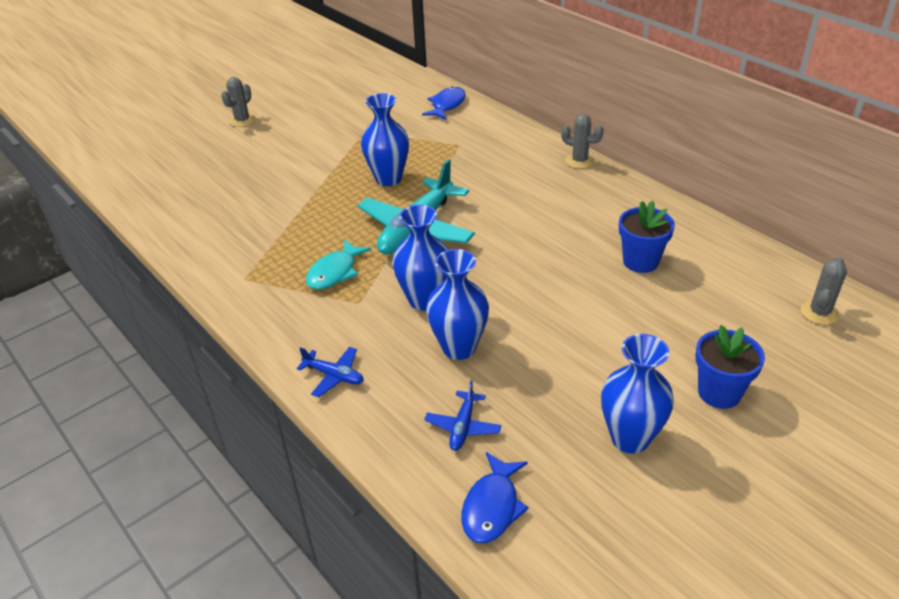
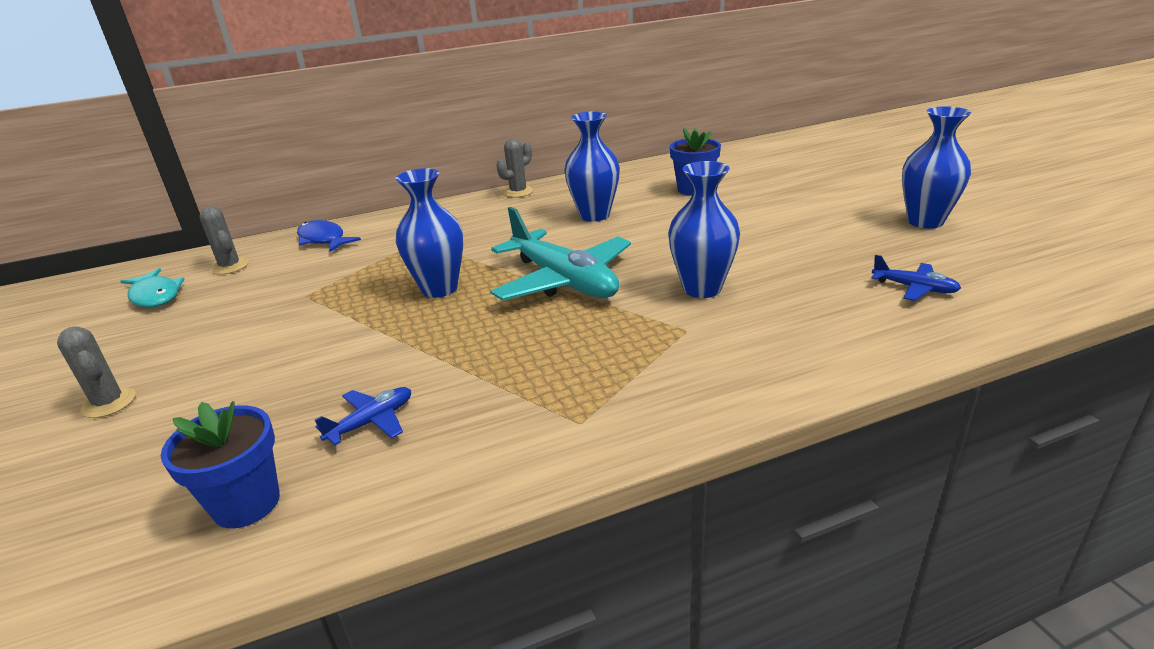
camera: 70 degrees left, 10 degrees down
(334, 376) = (825, 358): blue plane -> blue plane (372, 422)
(335, 272) = (614, 342): turquoise fish -> turquoise fish (155, 296)
(459, 347) = (791, 278): blue vase -> blue vase (594, 215)
(492, 506) = (1024, 286): blue fish -> none
(719, 393) = (870, 187): blue flower pot -> blue flower pot (246, 504)
(819, 313) = (785, 149): grey cactus -> grey cactus (230, 266)

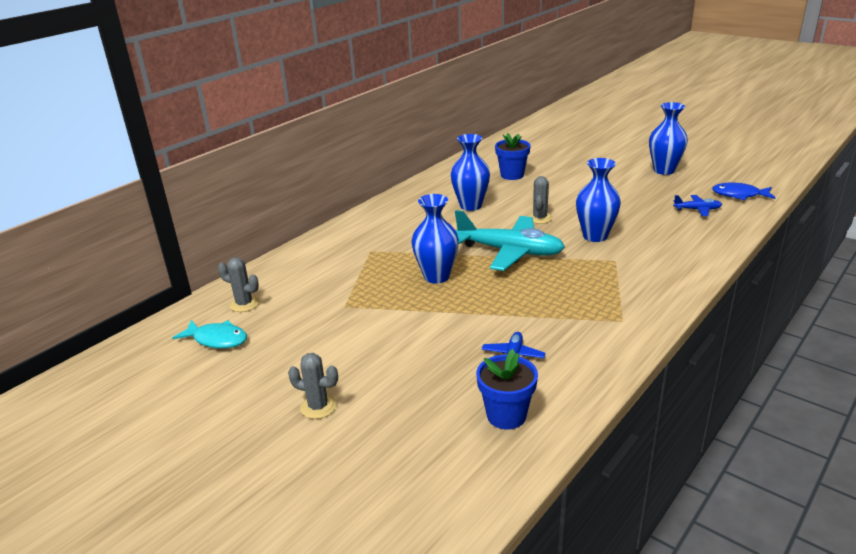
camera: 30 degrees left, 0 degrees up
(323, 239) = (290, 267): blue fish -> blue fish (739, 195)
(518, 192) = (391, 200): grey cactus -> grey cactus (540, 218)

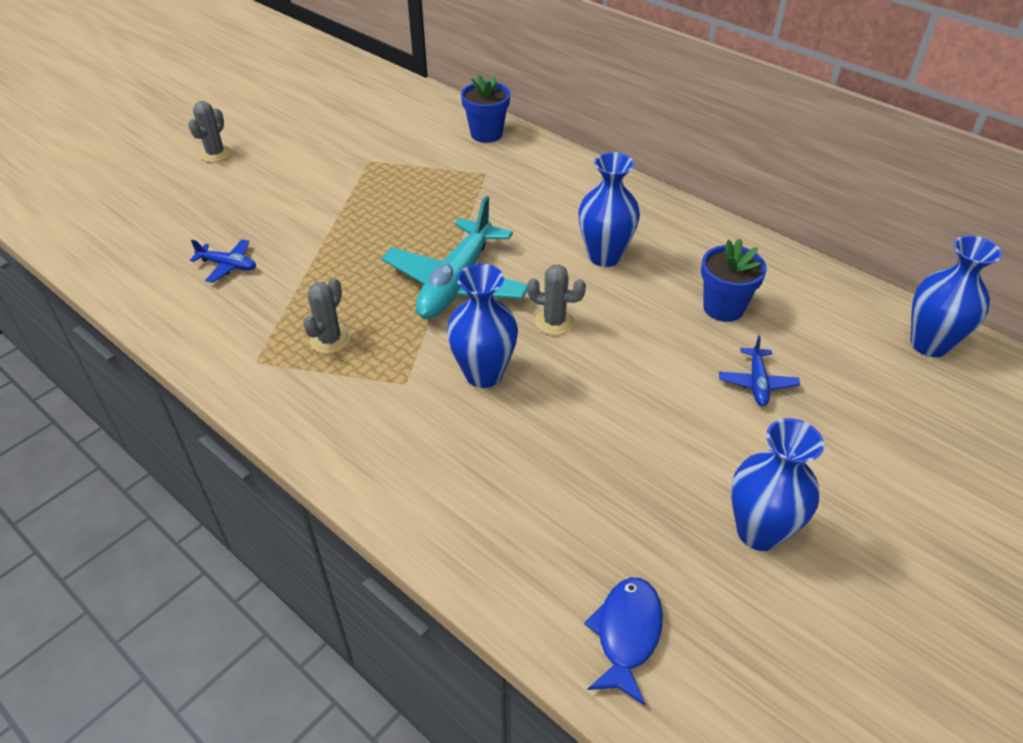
camera: 90 degrees right, 15 degrees up
(217, 339) = (339, 98): turquoise fish -> none
(244, 304) = (394, 105): grey cactus -> grey cactus (330, 340)
(436, 276) = (410, 220): blue vase -> blue vase (929, 344)
(506, 415) = (143, 254): blue flower pot -> blue flower pot (486, 134)
(697, 210) = (562, 535): blue plane -> blue plane (757, 383)

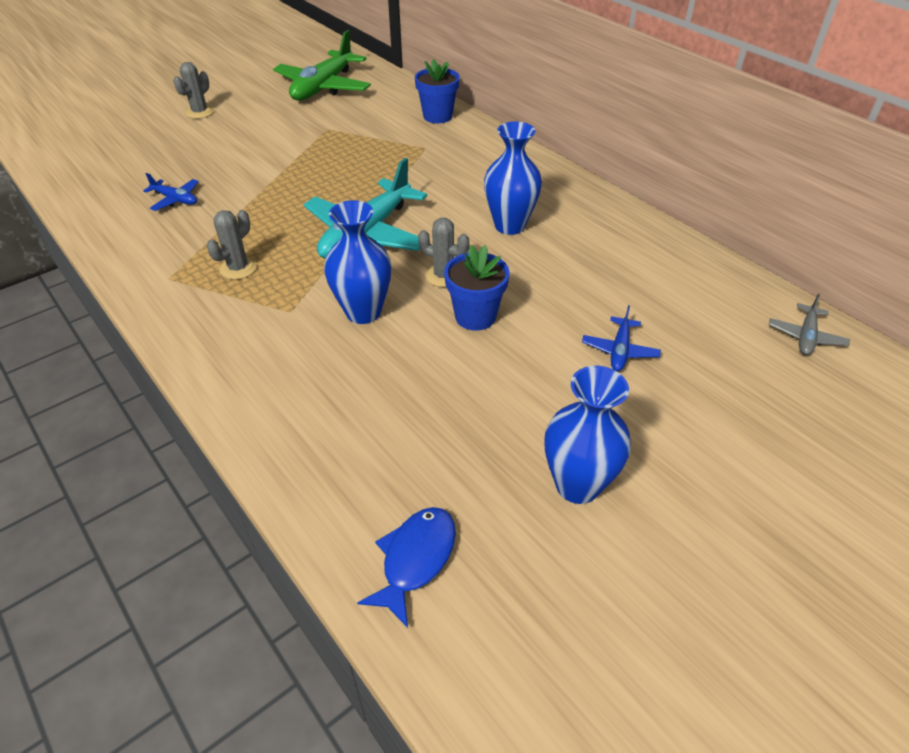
camera: 10 degrees right, 0 degrees up
(347, 109) = (323, 87): none -> green plane
(723, 308) = (608, 281): blue flower pot -> blue flower pot (475, 316)
(929, 344) = (805, 336): blue vase -> grey plane

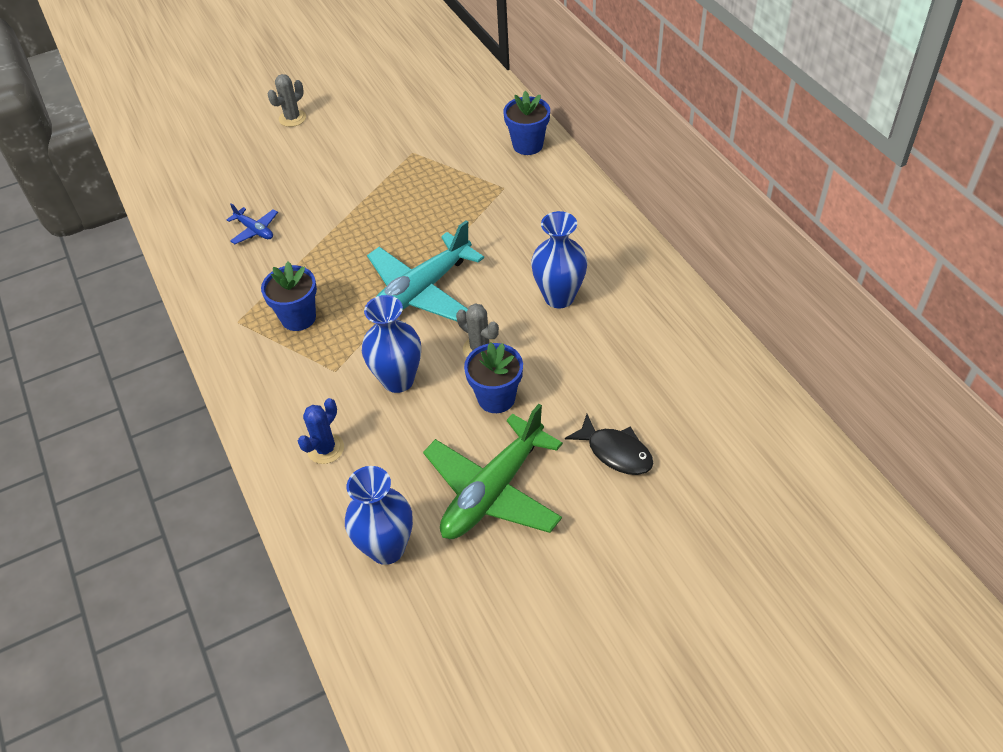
camera: 15 degrees right, 5 degrees up
(238, 268) = (298, 318): grey cactus -> blue flower pot
(296, 386) = (325, 449): none -> blue cactus
(323, 87) = (420, 93): green plane -> green plane (493, 491)
(415, 559) = (386, 618): blue fish -> none
(577, 485) = (533, 576): blue vase -> blue vase (387, 548)
(619, 350) = (615, 452): blue plane -> black fish
(805, 336) = (799, 461): grey plane -> none

